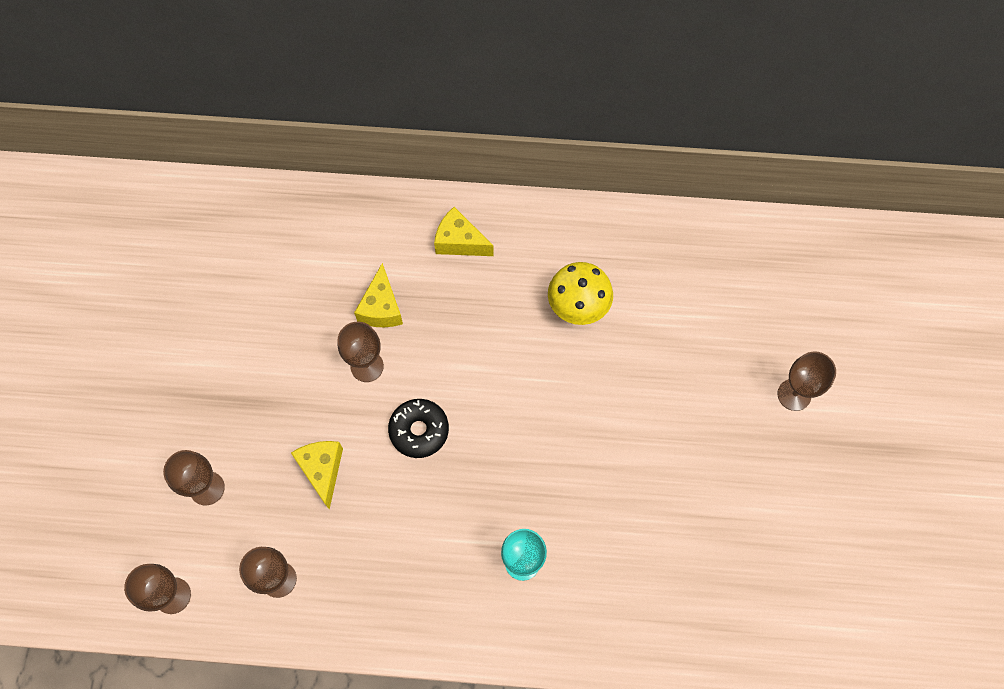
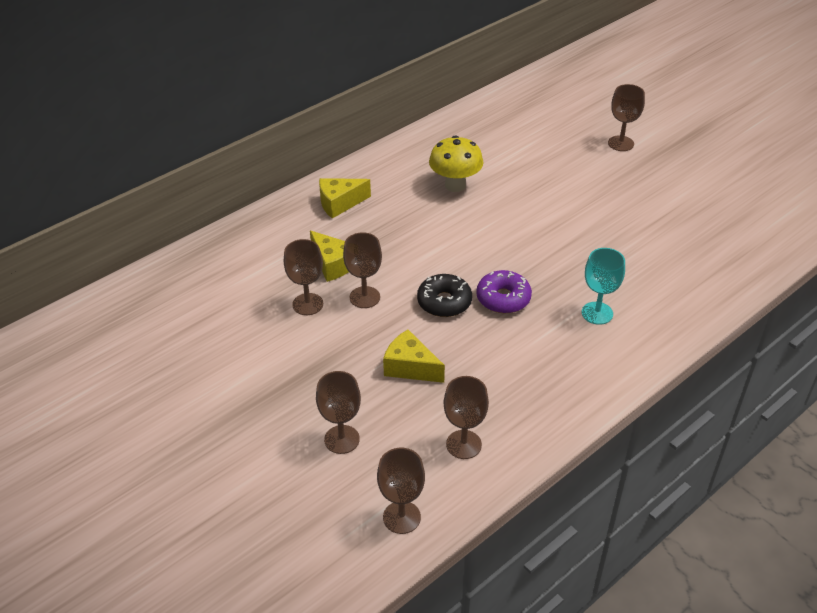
camera: 45 degrees left, 25 degrees down
(319, 333) = (307, 304): none -> brown goblet
(467, 472) = (503, 298): none -> purple donut

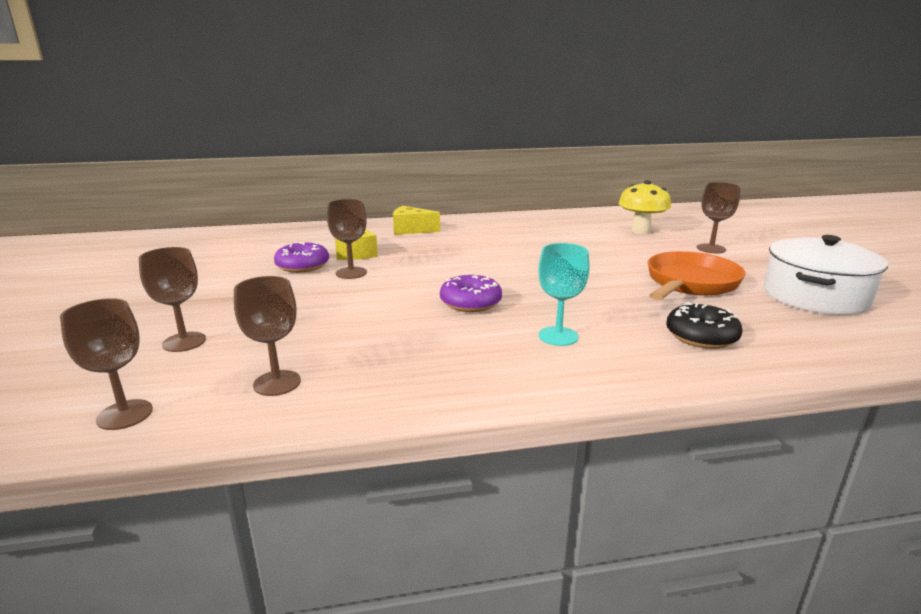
camera: 30 degrees right, 20 degrees down
(307, 304) = (302, 266): brown goblet -> purple donut
(410, 367) = (319, 318): yellow cheese -> none
(444, 302) = (412, 291): black donut -> black donut (701, 336)
(455, 185) = (517, 239): yellow mushroom -> yellow mushroom (640, 231)
(637, 206) = (690, 283): none -> orange pan
(726, 192) = (815, 296): none -> white pot

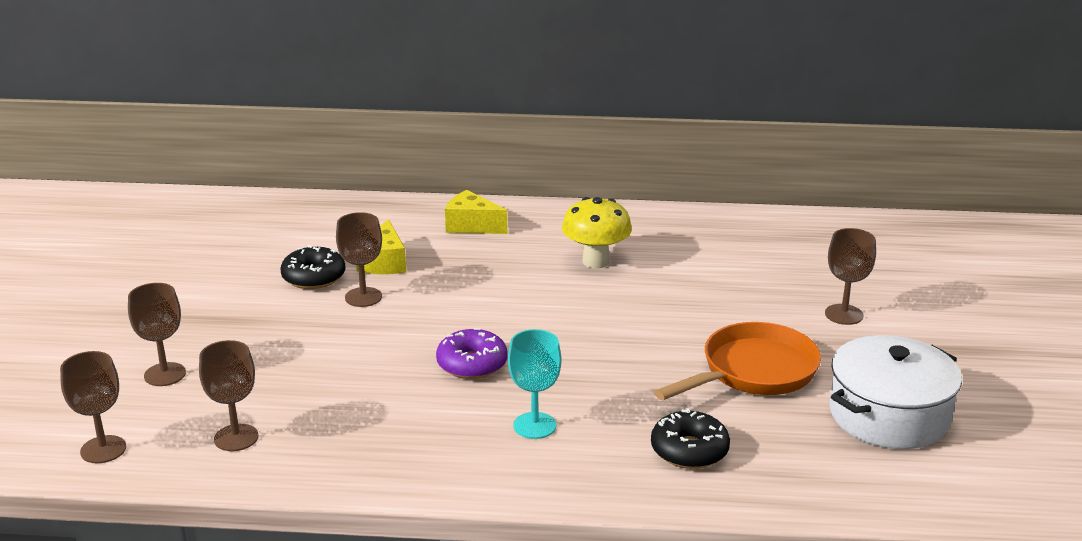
camera: 15 degrees right, 5 degrees up
(302, 266) = (314, 277): purple donut -> black donut
(640, 231) = (779, 266): yellow mushroom -> yellow mushroom (596, 261)

